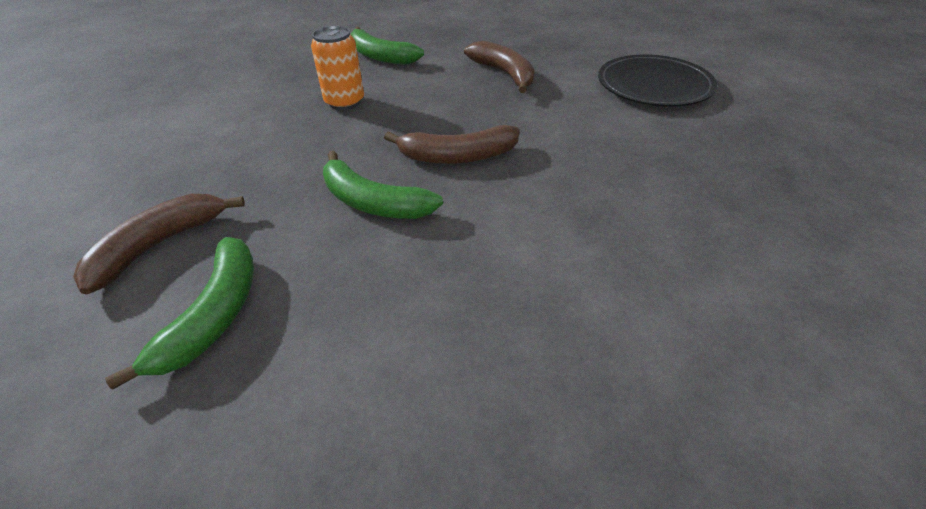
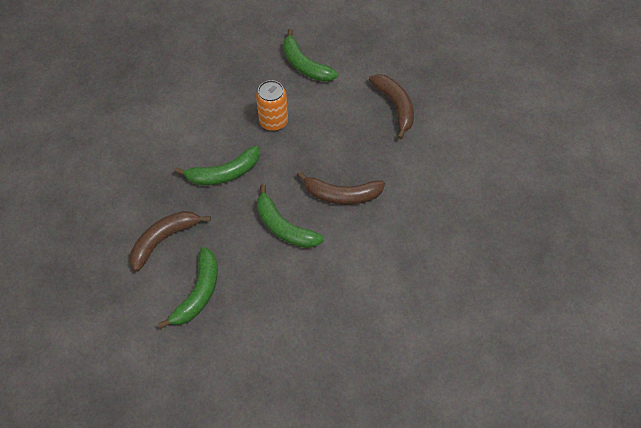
camera: 10 degrees right, 15 degrees up
(272, 156) = (224, 173): none -> green banana
(654, 85) = (501, 141): black plate -> none

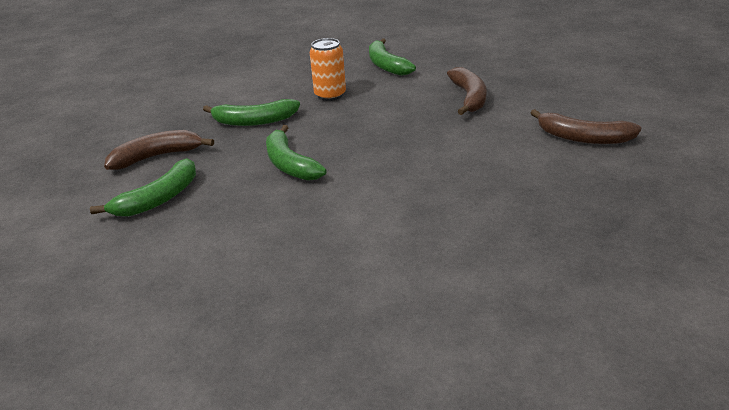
camera: 20 degrees right, 25 degrees down
(342, 195) = (371, 149): brown banana -> brown banana (583, 138)

